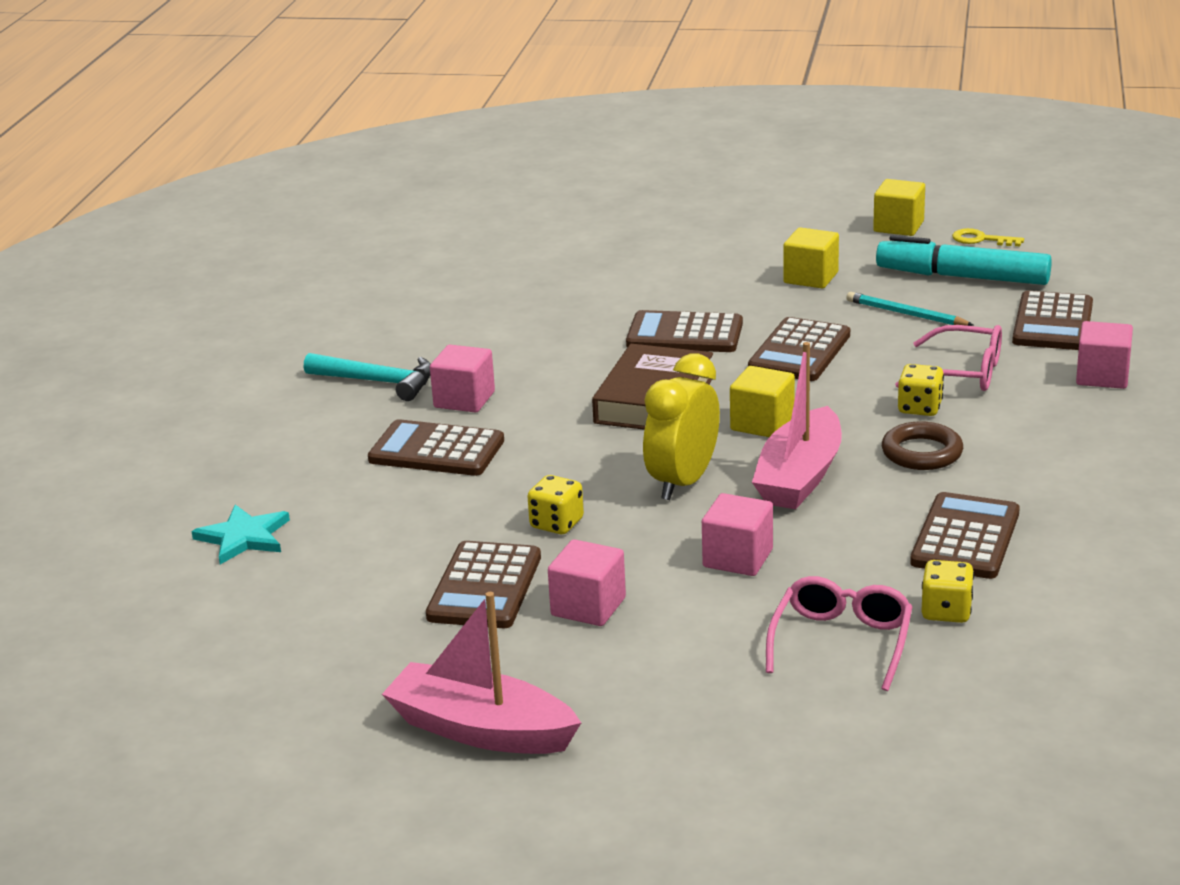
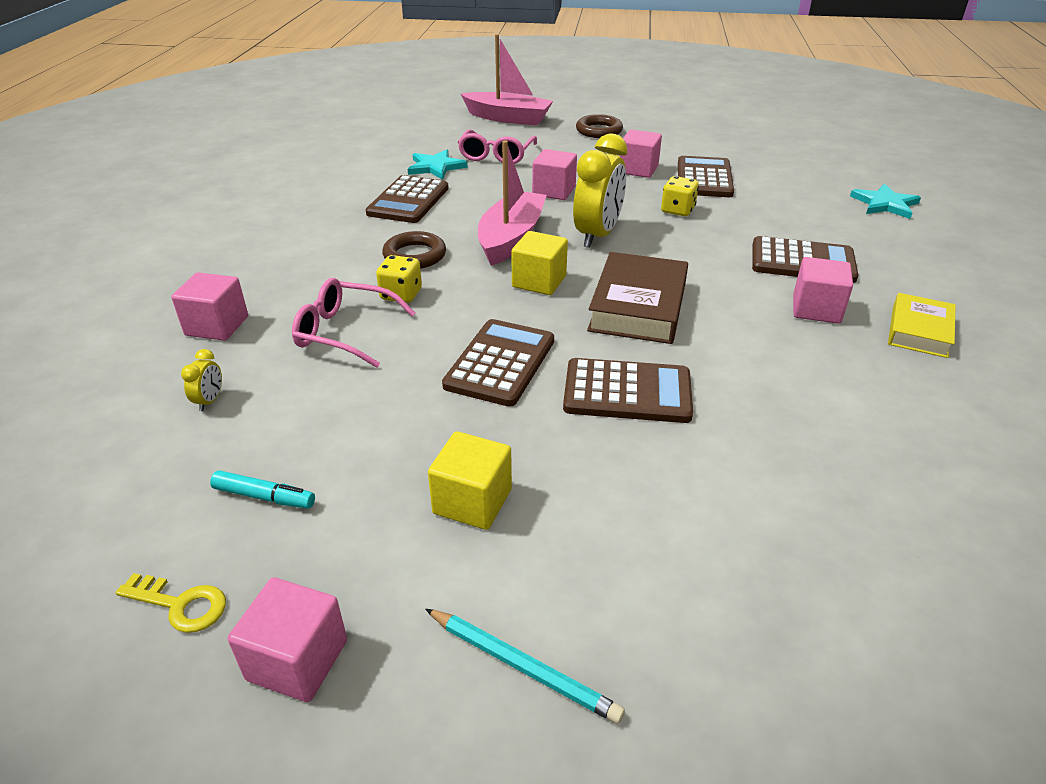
camera: 175 degrees right, 10 degrees up
(378, 382) = (919, 331): turquoise hammer -> yellow book
(481, 730) = (670, 128): pink boat -> pink boat (508, 118)
(634, 720) = (599, 131): none -> brown ring
(898, 226) = (297, 660): yellow cube -> pink cube
(906, 314) = (368, 421): turquoise pencil -> turquoise pencil (522, 666)
(946, 611) = (436, 167): yellow dice -> turquoise star
(962, 277) = (264, 497): turquoise marker -> turquoise marker, size x0.45
(1053, 323) = (210, 401): brown calculator -> yellow clock

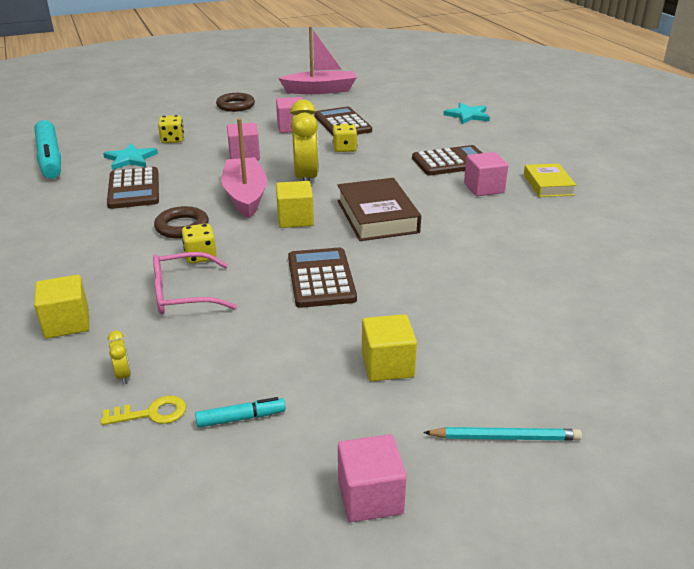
camera: 30 degrees left, 5 degrees down
(180, 604) = (253, 505): yellow key -> yellow key (151, 413)
(217, 326) = (67, 323): pink cube -> yellow cube
(364, 149) = (50, 158): none -> turquoise marker
(496, 155) = (172, 140): pink glasses -> yellow dice
(508, 118) = (153, 110): pink boat -> pink boat (320, 90)
(627, 392) = (420, 269): brown calculator -> none

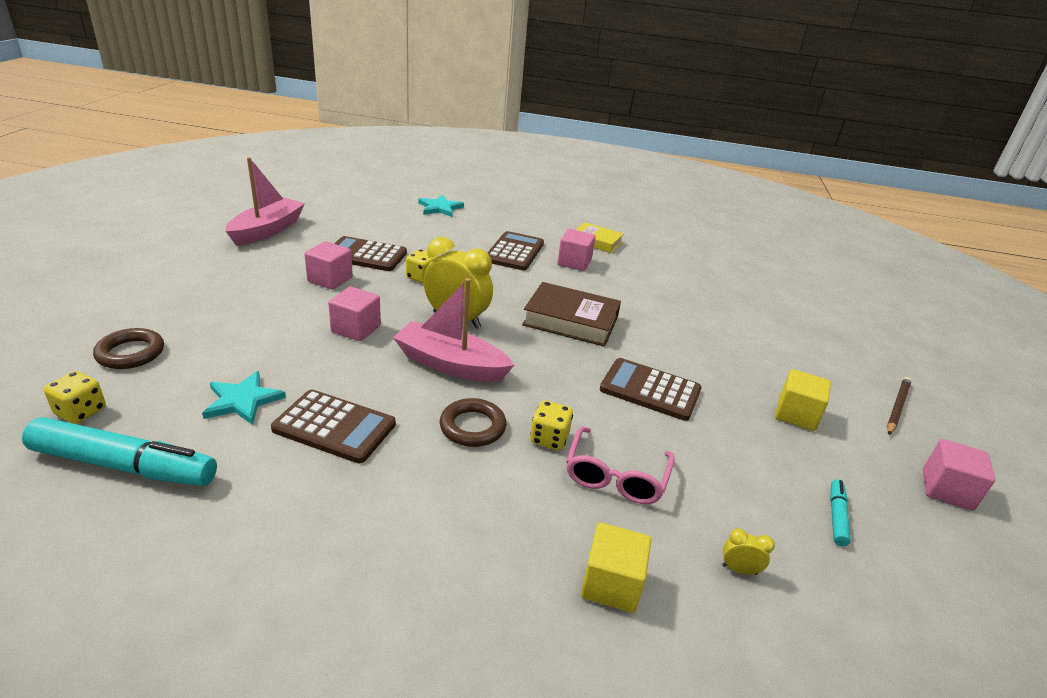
camera: 60 degrees left, 0 degrees up
(151, 413) = (810, 570): yellow key -> none
(172, 140) = (237, 353): yellow dice -> yellow dice (81, 411)
(235, 106) = (215, 282): brown ring -> brown ring (130, 353)
(295, 219) = (531, 358): yellow cube -> none
(505, 437) = (897, 407): turquoise pencil -> brown pencil

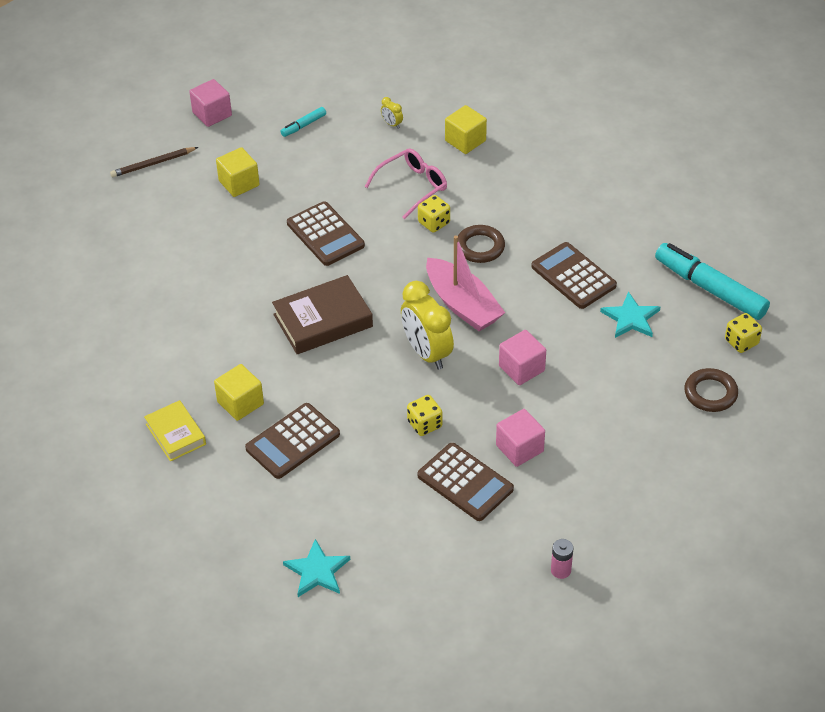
camera: 145 degrees left, 15 degrees up
(267, 230) = (560, 570): pink boat -> pink battery
(571, 321) = (323, 321): brown book -> brown book turned 75 degrees counterclockwise
(574, 262) = (240, 403): pink cube -> yellow cube

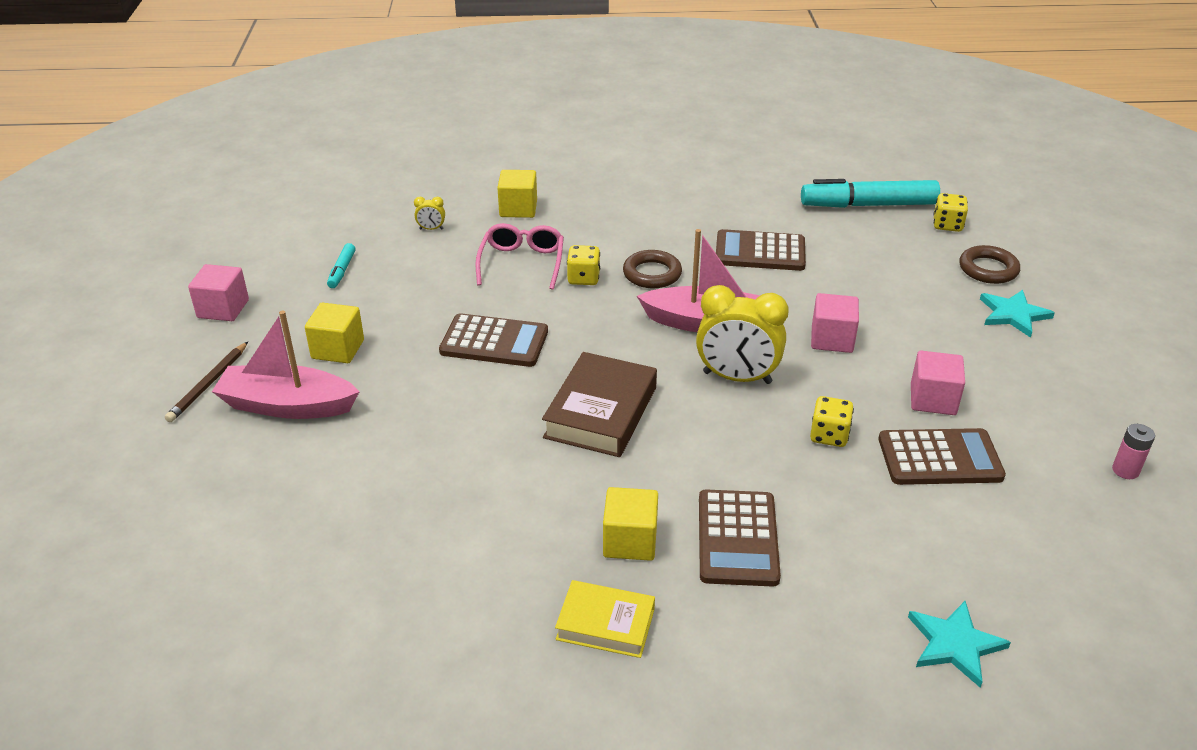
camera: 45 degrees left, 10 degrees down
(175, 204) = (287, 405): none -> pink boat
(631, 318) = (849, 255): turquoise star -> turquoise star (1013, 314)

